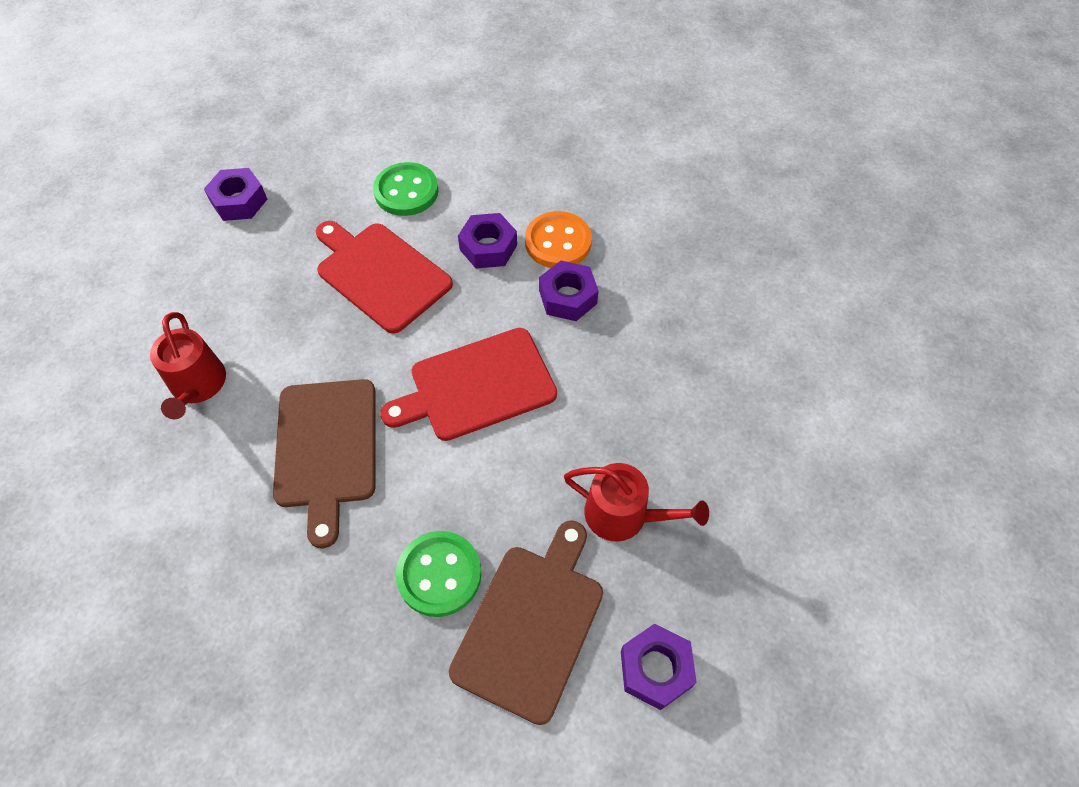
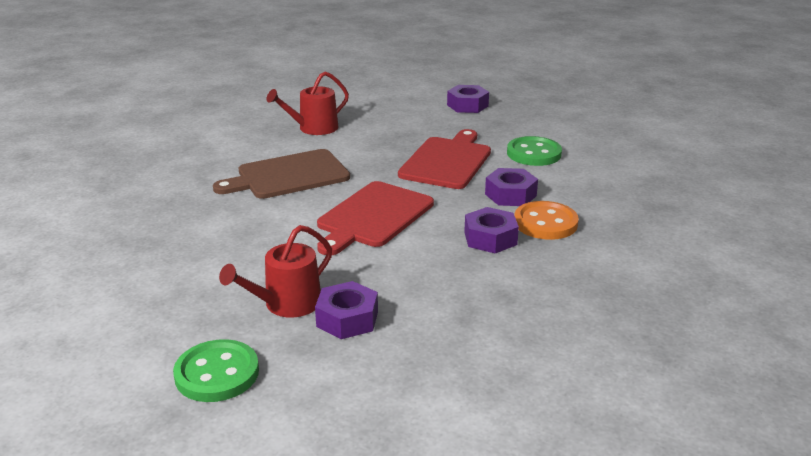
camera: 70 degrees right, 30 degrees down
(439, 574) = (206, 235): green button -> green button (217, 373)
(477, 386) = (373, 217): red cutting board -> red cutting board turned 105 degrees counterclockwise
(531, 624) = (177, 279): brown cutting board -> none
(624, 515) = (287, 304): red watering can -> red watering can turned 45 degrees clockwise
(655, 669) = (149, 344): purple nut -> purple nut (347, 319)

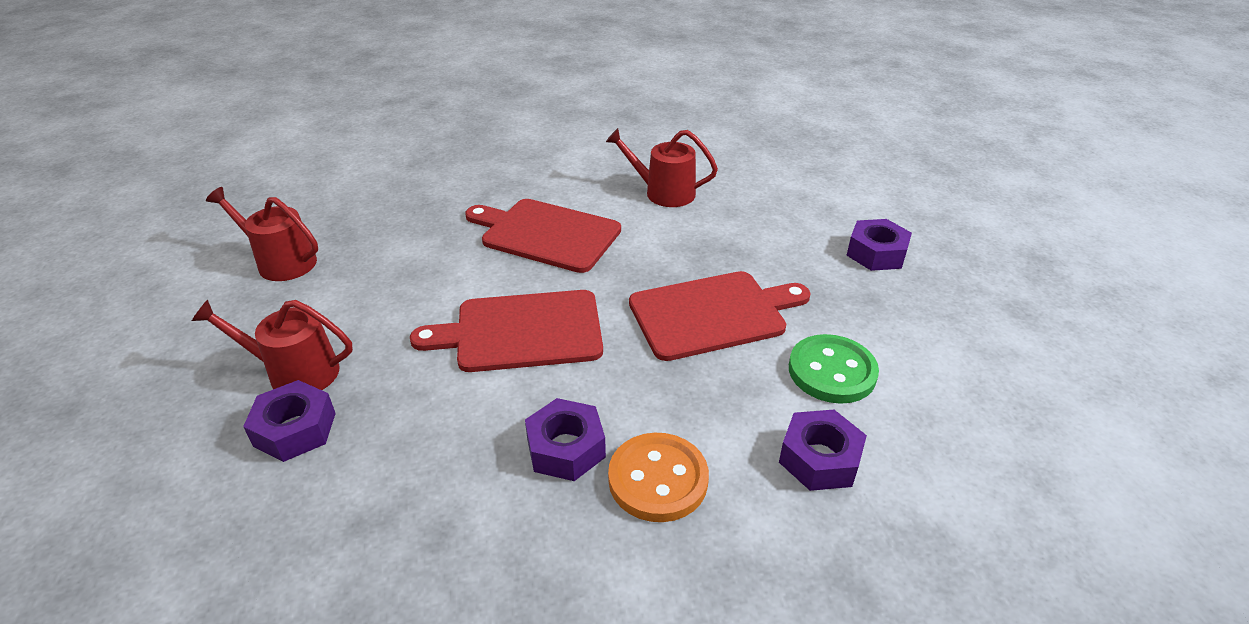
camera: 50 degrees right, 10 degrees up
(135, 276) = (281, 262): none -> red watering can
(217, 373) = (146, 399): green button -> none
(288, 176) = (546, 234): brown cutting board -> red cutting board
(510, 195) = (694, 408): purple nut -> purple nut (819, 458)

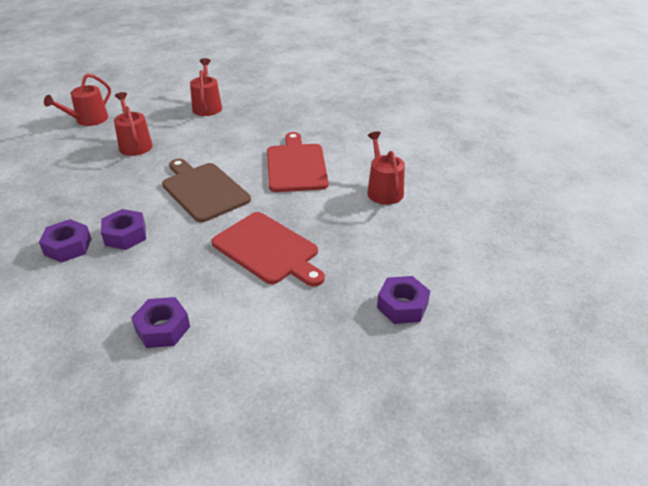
camera: 60 degrees right, 0 degrees up
(117, 415) = (88, 120): none -> red watering can
(295, 429) = (100, 160): purple nut -> purple nut (68, 247)
(521, 332) = (203, 190): red cutting board -> brown cutting board
(658, 479) = (118, 272): orange button -> none
(832, 371) = (246, 315): green button -> none

